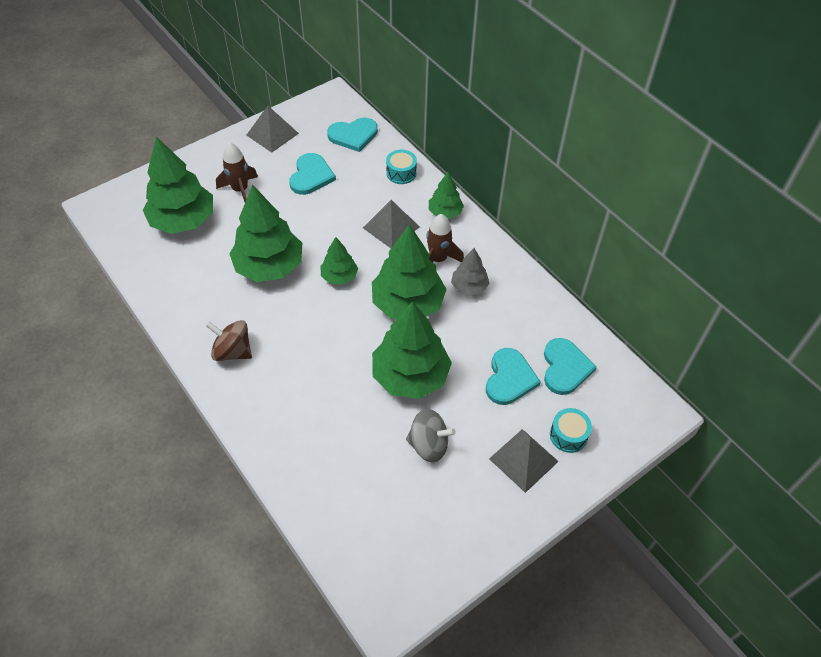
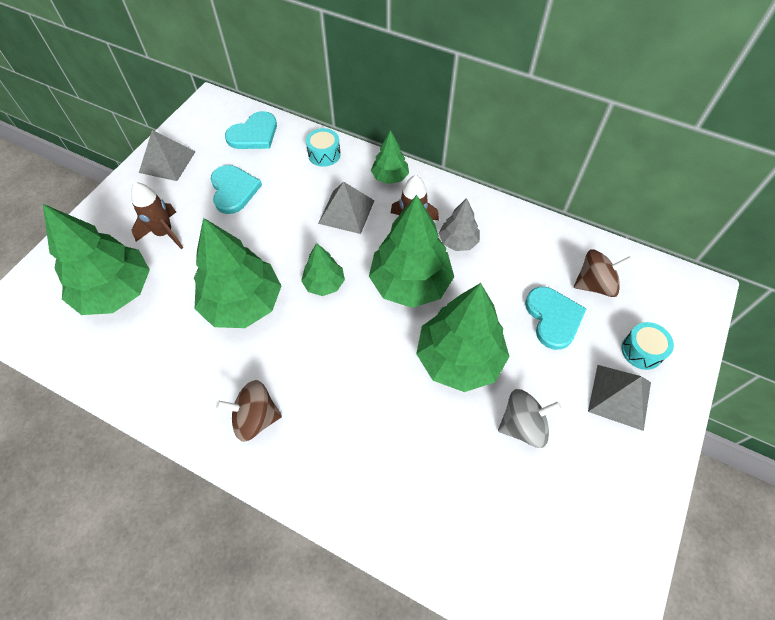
camera: 25 degrees left, 5 degrees up
(565, 368) = (595, 284): turquoise heart -> brown spinning top

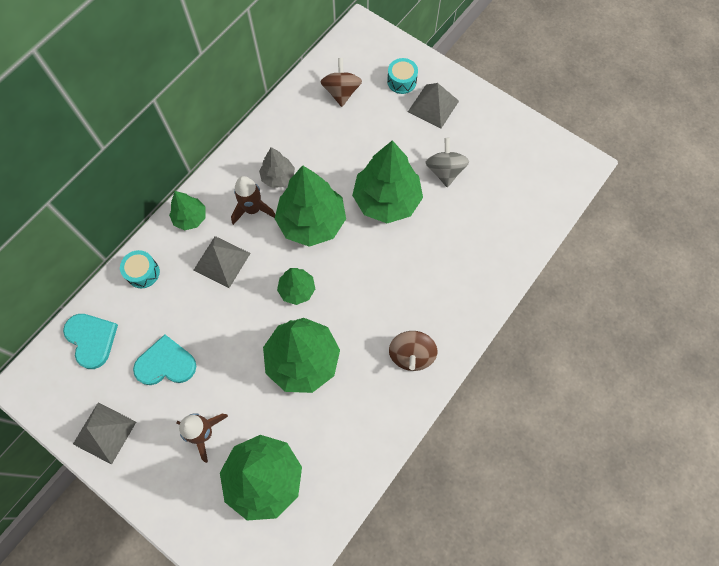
camera: 80 degrees left, 10 degrees up
(553, 318) = (364, 128): turquoise heart -> none

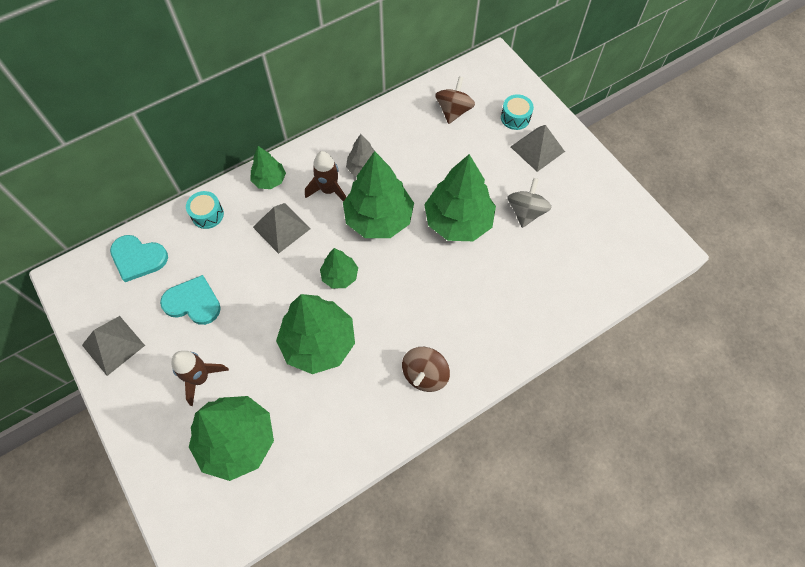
camera: 20 degrees right, 5 degrees down
(91, 339) = (138, 258): turquoise heart -> turquoise heart turned 120 degrees clockwise

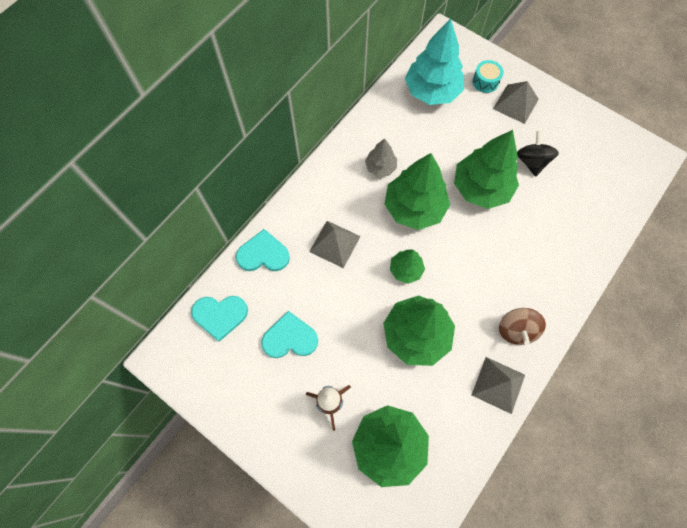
camera: 20 degrees left, 5 degrees up
(113, 345) = (237, 402): grey pyramid -> grey pyramid (498, 384)
(207, 214) = (263, 254): turquoise drum -> turquoise heart
(269, 180) = (303, 204): green tree -> none
(329, 190) = (360, 196): brown rocket -> none
(453, 111) = (432, 91): brown spinning top -> turquoise tree
(525, 212) = (531, 162): grey spinning top -> black spinning top

